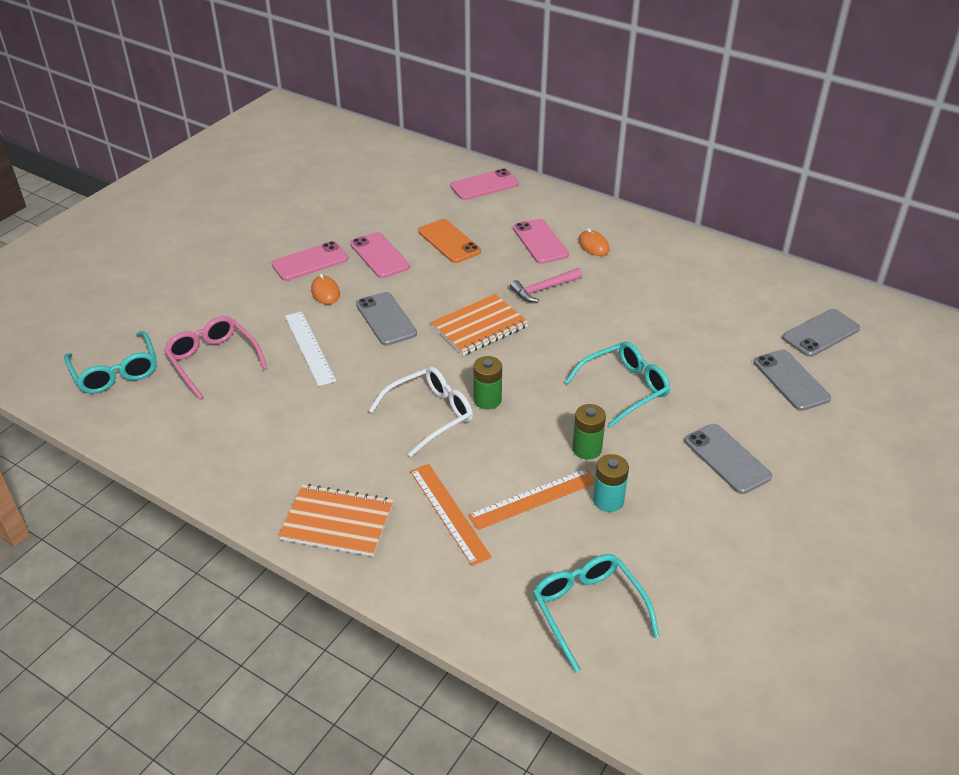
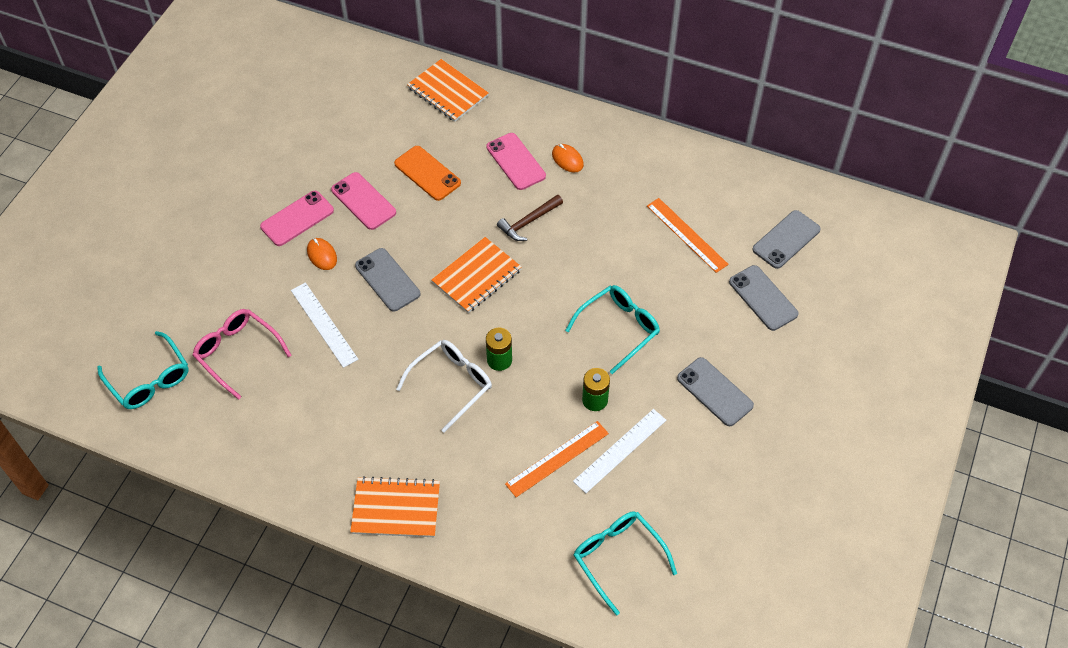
camera: 10 degrees left, 15 degrees up
(449, 513) = (489, 484): orange ruler -> orange ruler (686, 235)
(484, 185) = (447, 92): pink phone -> orange notebook
(544, 289) = (529, 222): pink hammer -> brown hammer
(608, 500) = (620, 450): turquoise battery -> white ruler

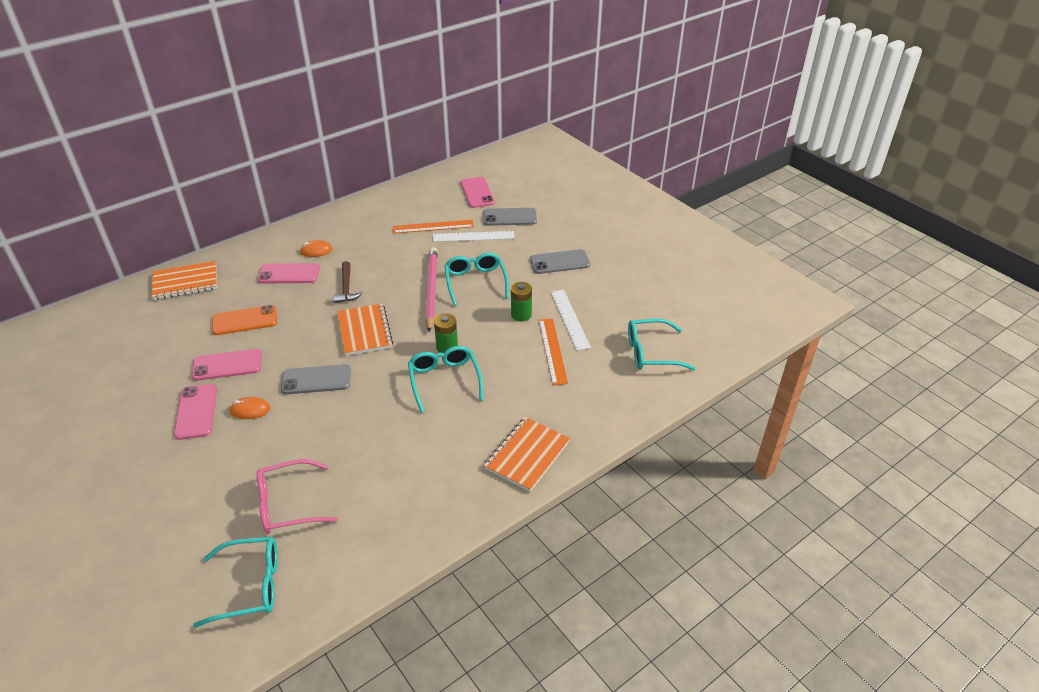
camera: 60 degrees left, 15 degrees down
(324, 324) = (318, 434): white ruler -> white ruler (473, 236)
(451, 384) = (444, 380): white glasses -> turquoise glasses
(578, 295) = (431, 289): none -> pink pencil
(786, 239) = (477, 193): grey phone -> pink phone

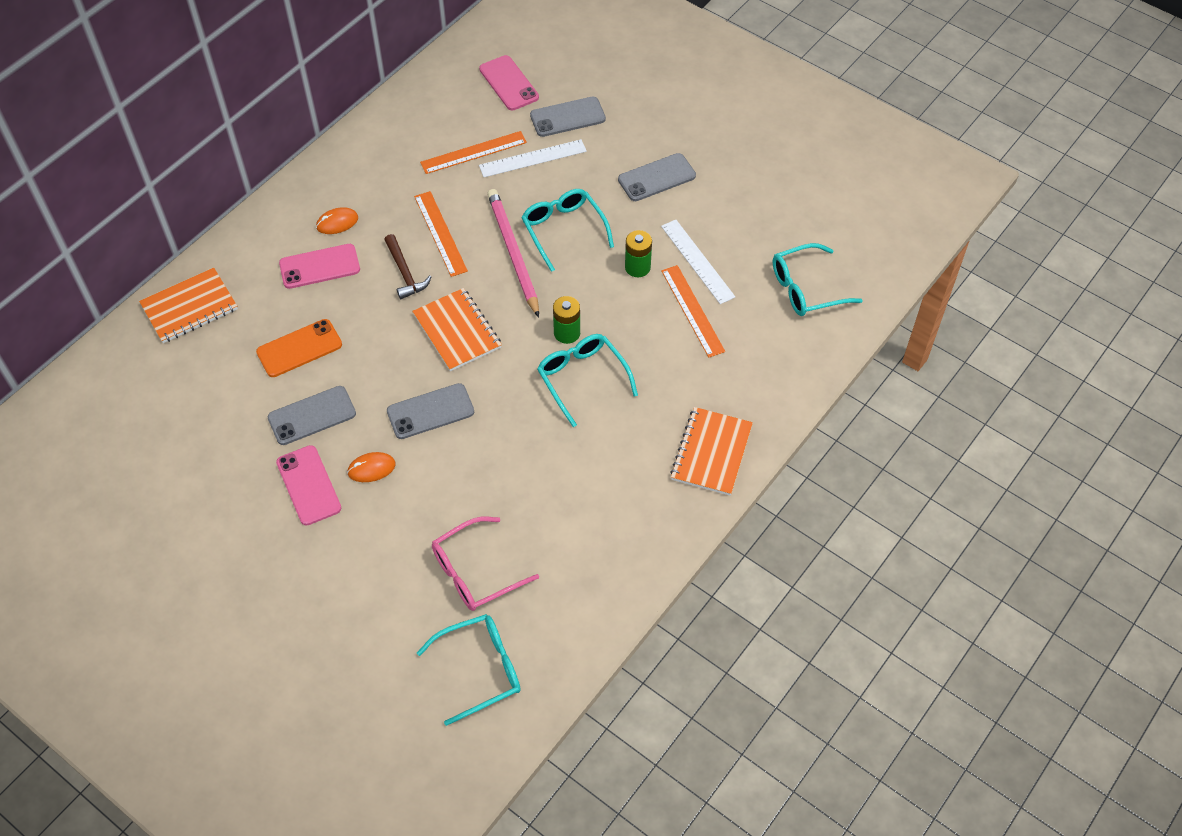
camera: 15 degrees left, 15 degrees up
(227, 365) = (312, 416): pink phone -> grey phone
(385, 269) = (440, 233): none -> orange ruler

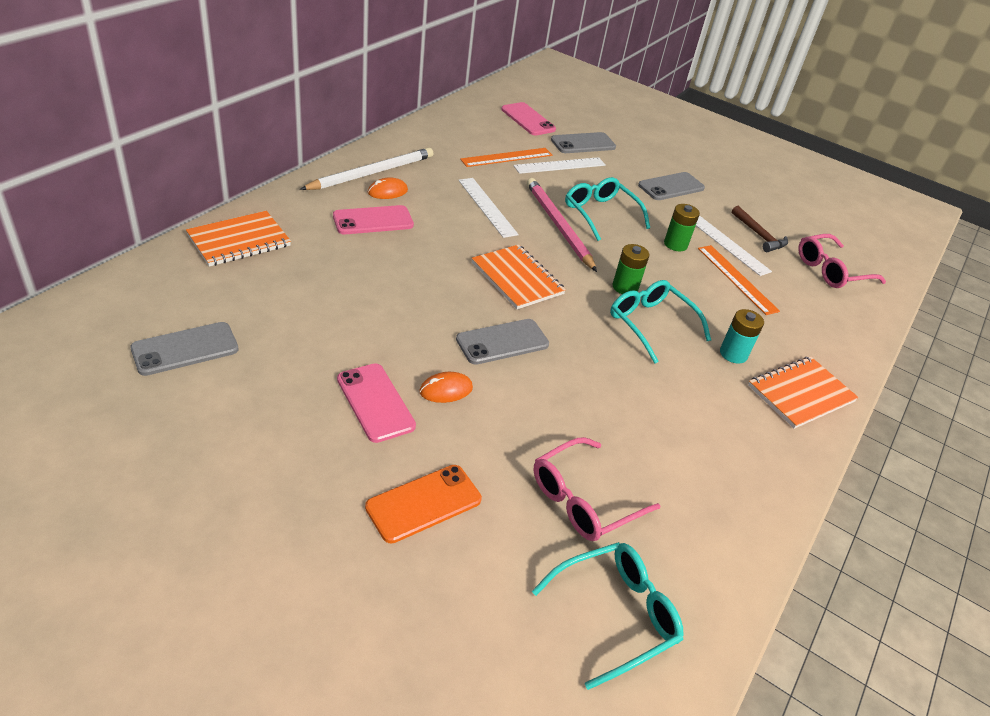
camera: 10 degrees left, 15 degrees down
(299, 348) = (357, 281): orange phone -> orange phone (424, 503)
(312, 416) = (374, 338): grey phone -> grey phone (185, 349)
(322, 196) = (372, 173): none -> white pencil
(405, 272) = (458, 231): brown hammer -> brown hammer (759, 235)
(440, 233) = (487, 207): orange ruler -> white ruler
(657, 409) = (733, 354): none -> turquoise battery
(711, 452) = (800, 394): orange notebook -> orange notebook turned 45 degrees clockwise
(806, 288) = (831, 270): turquoise glasses -> pink glasses

